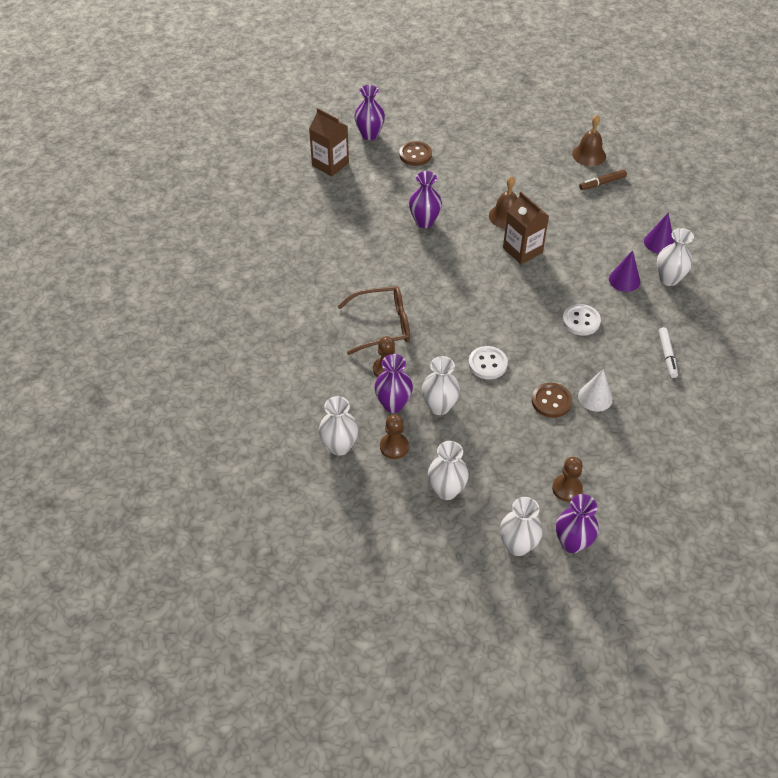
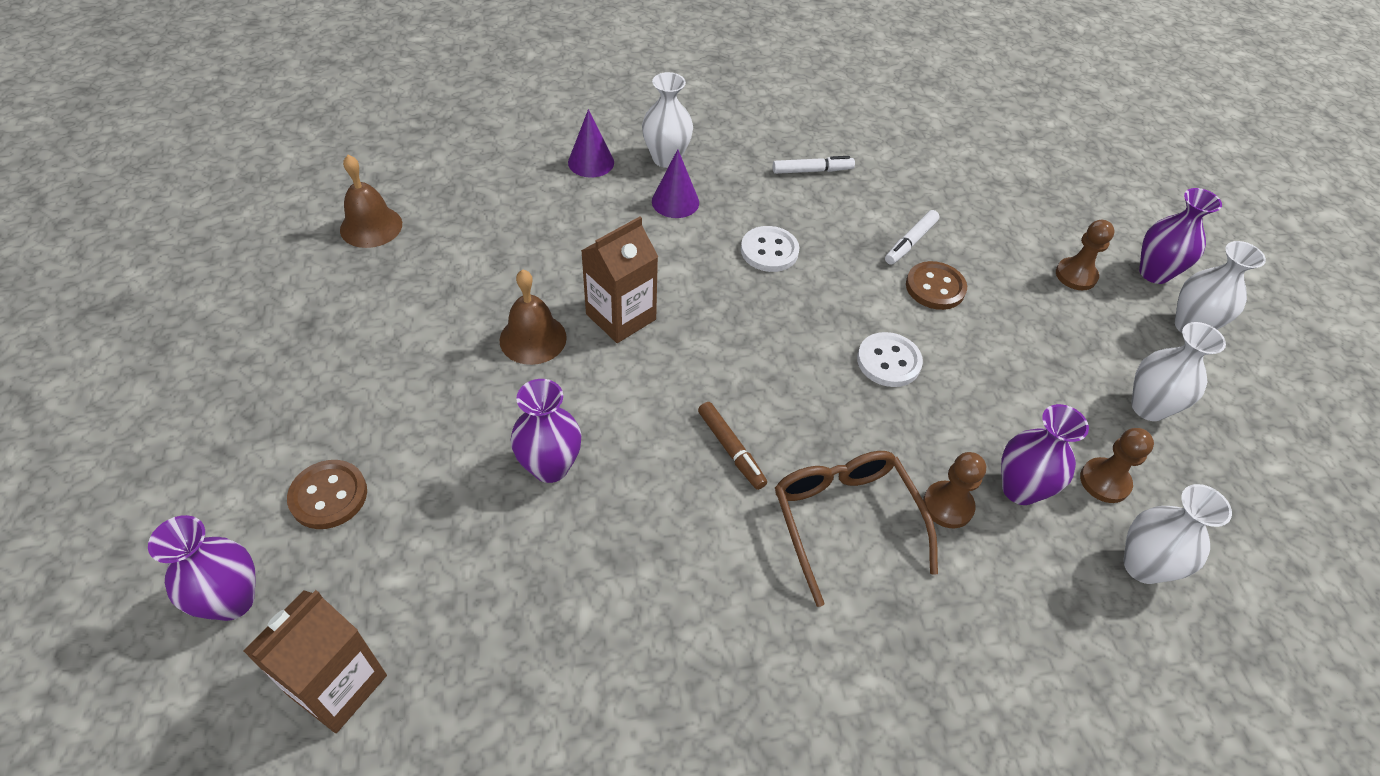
camera: 100 degrees left, 0 degrees up
(439, 406) = (998, 422): white vase -> none
(595, 397) = (910, 242): white cone -> white marker
(602, 183) = (449, 214): brown marker -> brown marker (731, 449)

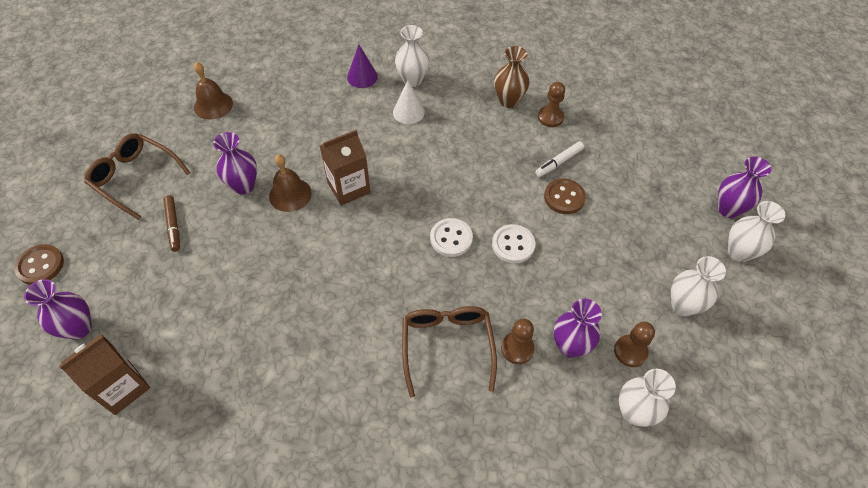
camera: 15 degrees right, 5 degrees up
(270, 349) = (135, 178): none -> brown glasses
(328, 496) = (145, 275): brown button -> brown button (40, 265)
(550, 467) = (276, 279): purple vase -> purple vase (243, 186)
(675, 202) = (408, 112): purple cone -> white cone
(731, 449) = (390, 287): brown marker -> brown marker (173, 225)
(769, 251) = (459, 155): white button -> white button (451, 238)
(812, 171) = (508, 101): white marker -> brown vase
(1076, 275) = (669, 203): brown pawn -> brown pawn (550, 117)

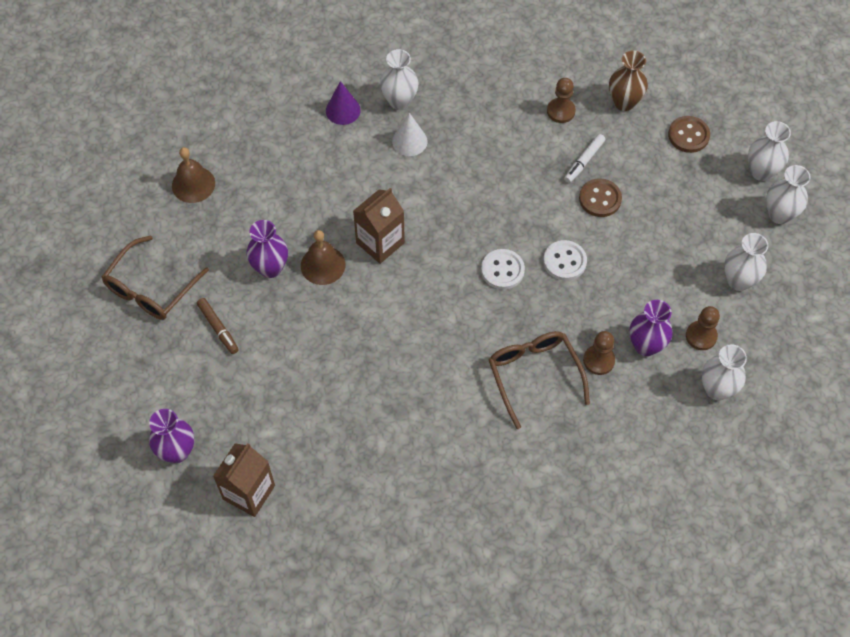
camera: 15 degrees left, 5 degrees up
(40, 265) = (103, 403): brown button -> brown button (688, 135)
(135, 178) = (151, 288): brown glasses -> brown glasses turned 75 degrees counterclockwise
(508, 101) = (511, 102): brown vase -> brown vase (624, 102)
(728, 209) = (761, 171): purple vase -> white vase

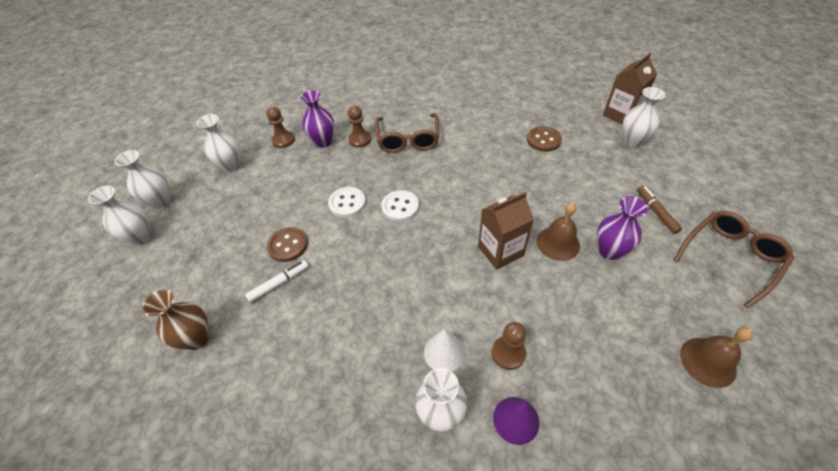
camera: 160 degrees left, 10 degrees down
(177, 451) = (677, 142): purple vase -> none
(561, 111) = (266, 346): brown pawn -> brown pawn (508, 353)
(688, 135) = (168, 285): brown button -> brown button (543, 140)
(716, 389) = (296, 114): white vase -> white vase (632, 141)

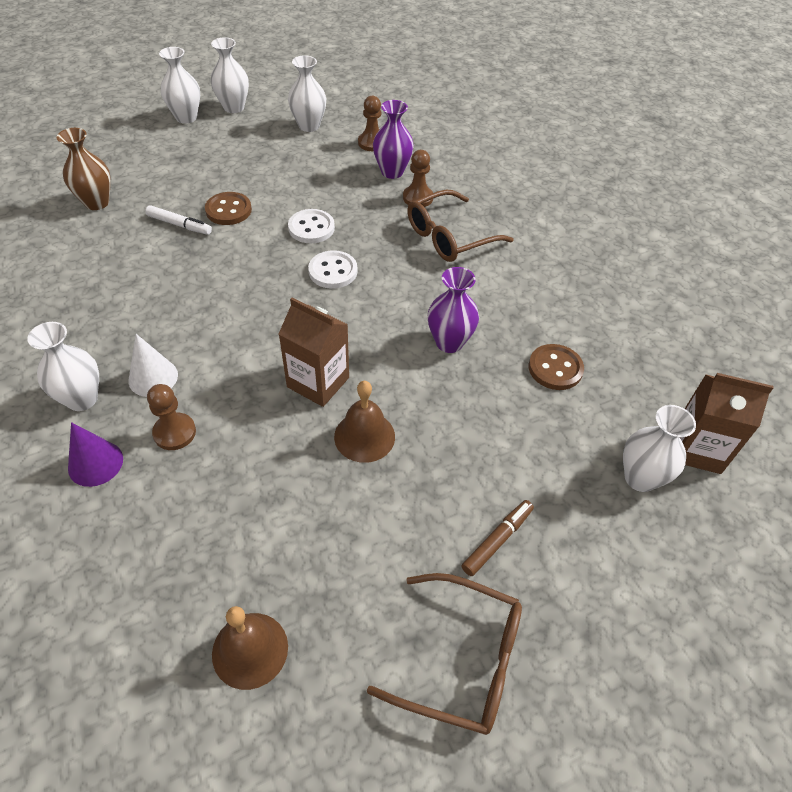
camera: 55 degrees right, 0 degrees up
(609, 251) = (383, 497): purple vase -> purple vase (449, 342)

